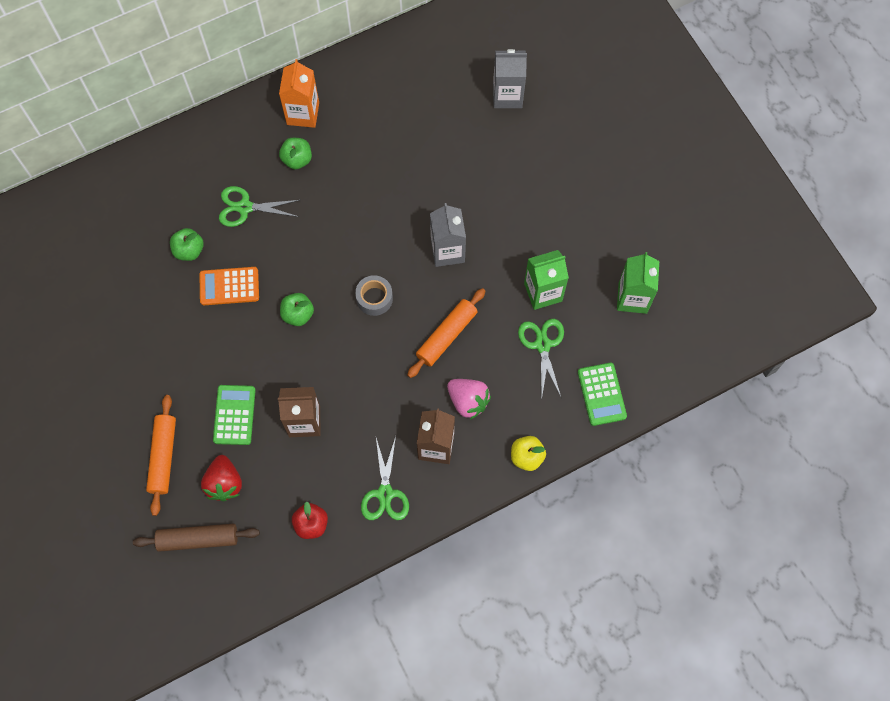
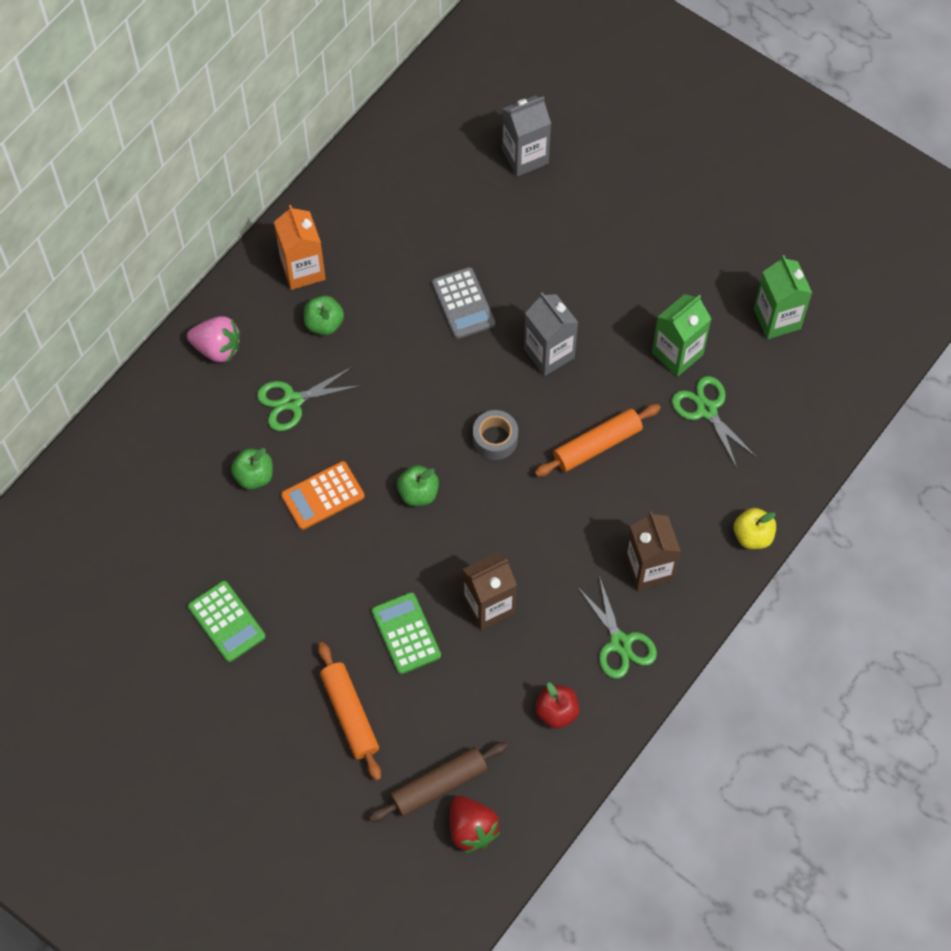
camera: 25 degrees left, 5 degrees down
(224, 483) = (435, 712): red strawberry -> red strawberry (471, 829)
(404, 187) = (463, 303): none -> grey calculator
(447, 336) = (597, 445): orange rolling pin -> orange rolling pin turned 45 degrees clockwise
(468, 401) = (658, 505): pink strawberry -> pink strawberry (217, 348)
(601, 394) = (797, 435): green calculator -> green calculator (226, 621)

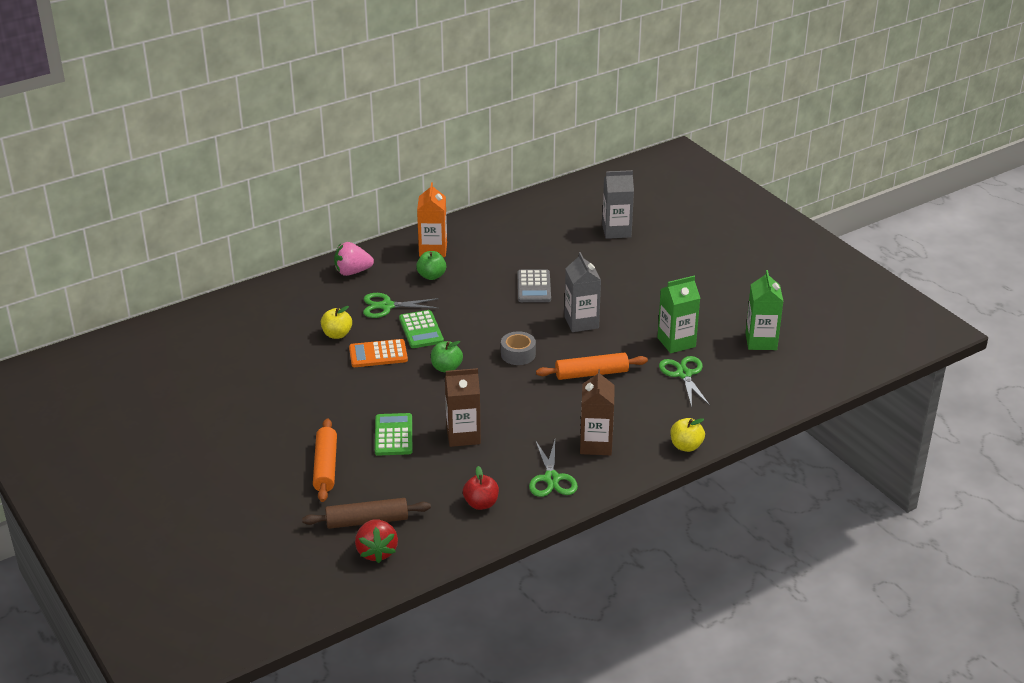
camera: 20 degrees right, 30 degrees down
(217, 348) = (352, 272): pink strawberry -> pink strawberry turned 135 degrees clockwise
(226, 621) = (270, 399): green calculator -> green calculator (421, 330)
(254, 476) = (337, 334): green apple -> yellow apple

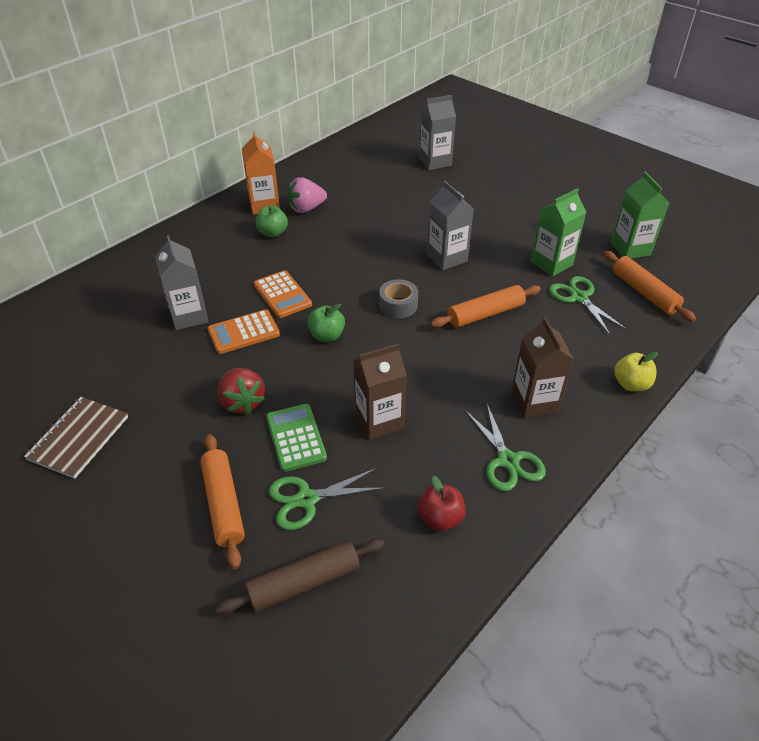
camera: 15 degrees left, 10 degrees up
(230, 407) = (79, 438): none -> brown notebook
(337, 334) = (189, 316): yellow apple -> grey carton
(352, 272) = (186, 241): pink strawberry -> pink strawberry (306, 208)
(376, 552) = (334, 635): red strawberry -> red strawberry (242, 402)
(387, 306) = (235, 273): green scissors -> green scissors (307, 499)
(421, 330) = (282, 295): green calculator -> orange calculator
(534, 287) = (382, 228): grey calculator -> none
(747, 380) = (644, 292): none -> orange rolling pin

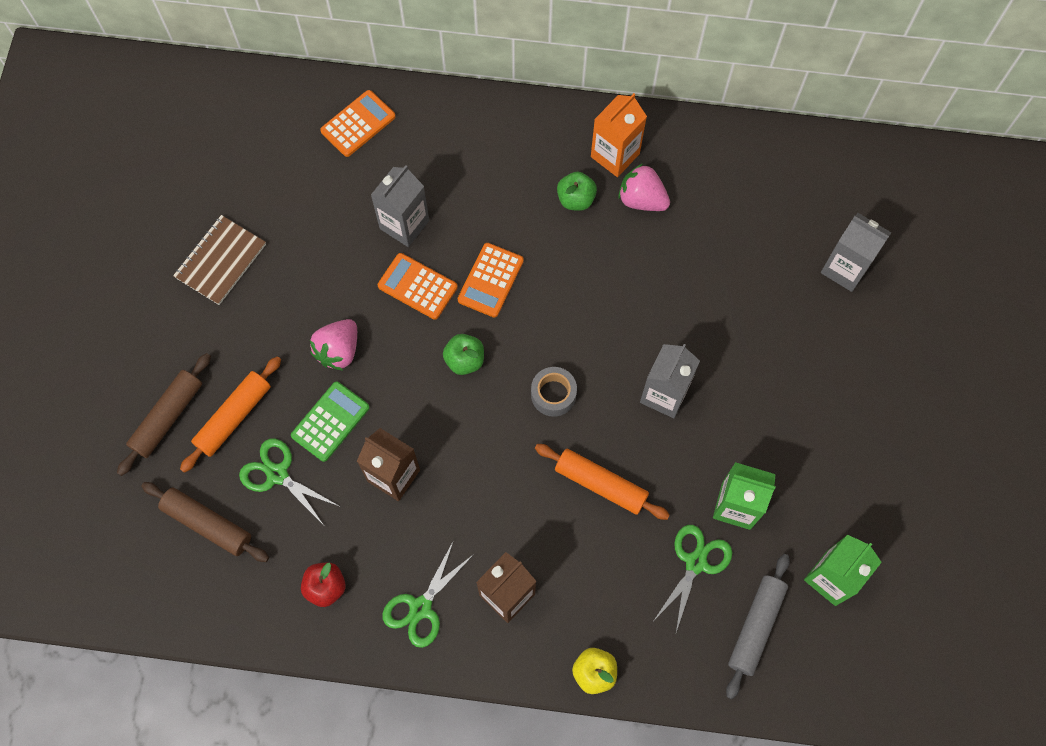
camera: 55 degrees right, 25 degrees up
(79, 438) = (221, 261): brown notebook -> brown notebook turned 45 degrees counterclockwise
(84, 302) = (358, 124): none -> orange calculator
(170, 558) = (168, 417): none -> brown rolling pin
(242, 402) = (338, 350): red strawberry -> pink strawberry
(644, 292) = (755, 626): orange rolling pin -> grey rolling pin

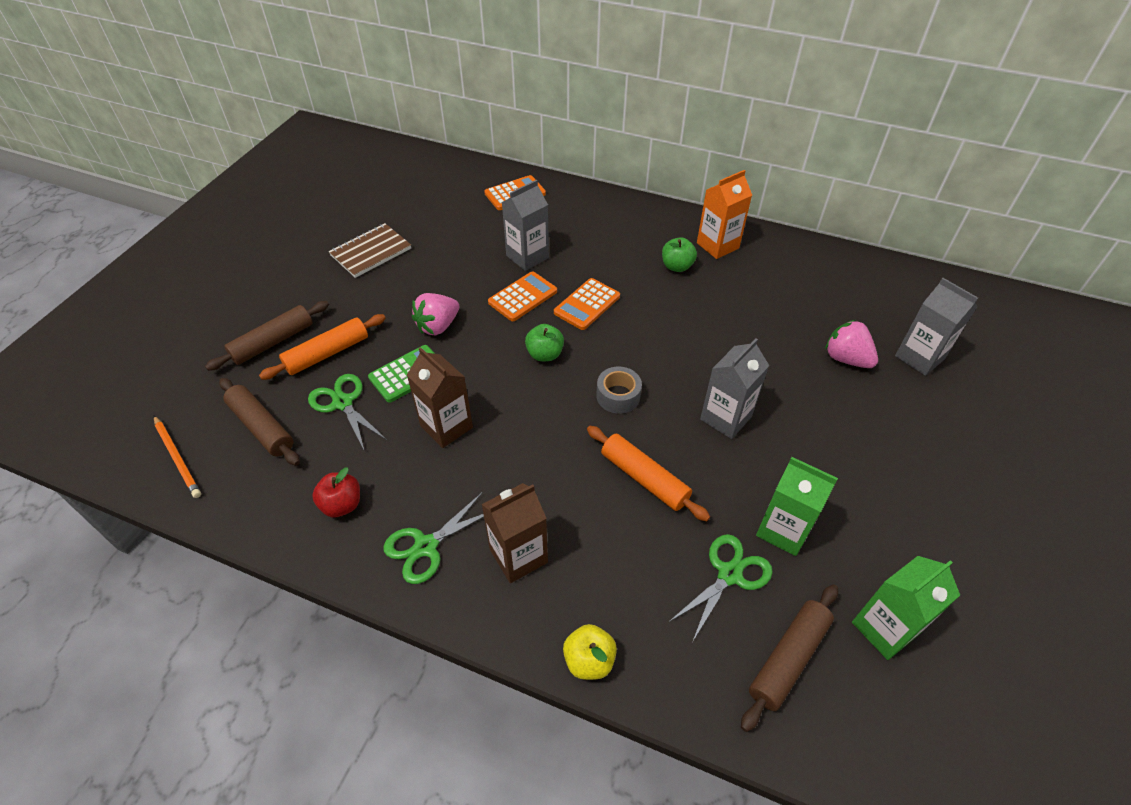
camera: 15 degrees right, 20 degrees down
(140, 580) = (177, 458): none -> orange pencil
(417, 286) = (523, 297): orange calculator -> orange calculator turned 90 degrees clockwise
(642, 199) = (734, 276): pink strawberry -> pink strawberry (846, 359)
(755, 626) = (788, 658): grey rolling pin -> brown rolling pin

